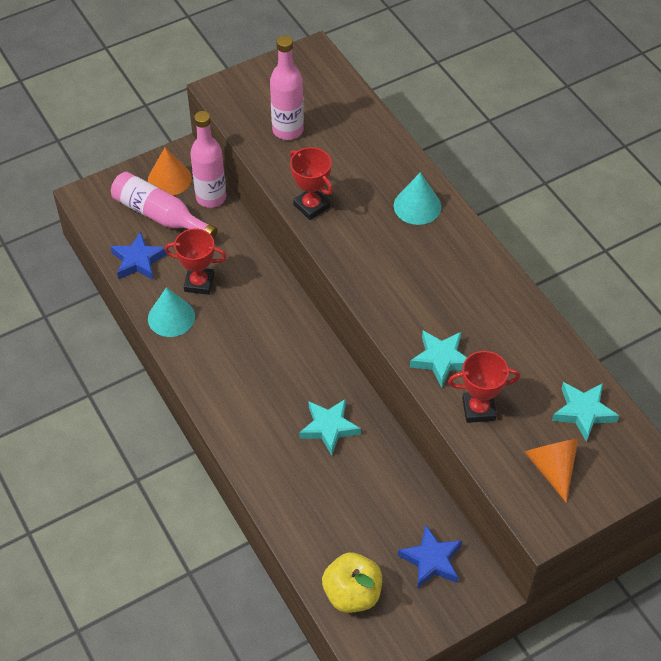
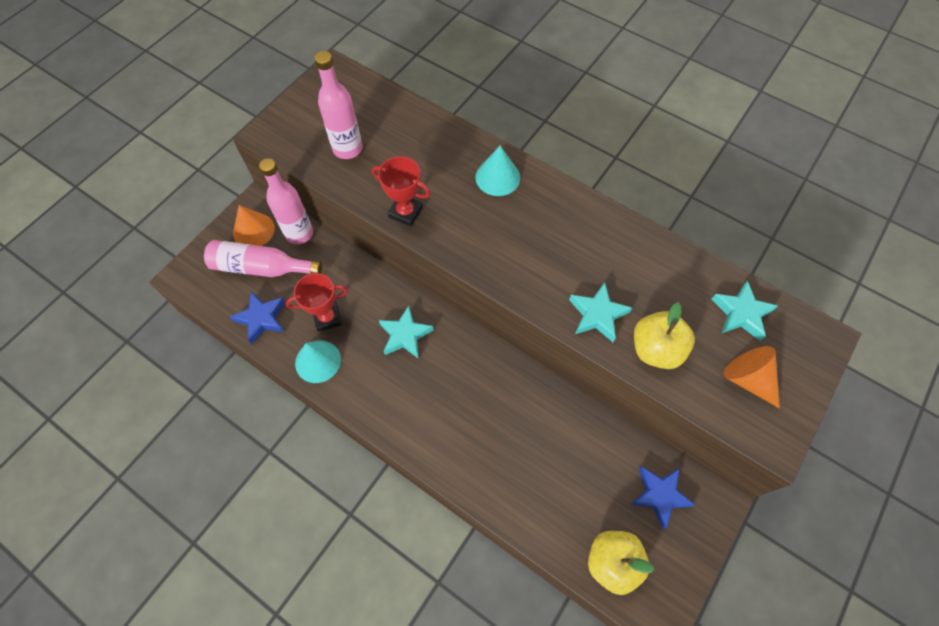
camera: 25 degrees left, 10 degrees up
(329, 428) = (509, 408): turquoise star -> turquoise star (405, 335)
(478, 409) = (655, 349): red trophy -> yellow apple

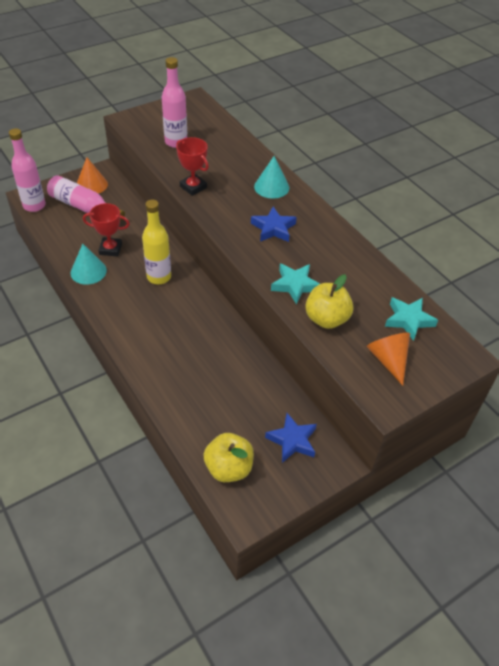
camera: 20 degrees right, 15 degrees down
(261, 318) = (65, 235): blue star -> blue star (273, 228)
(299, 233) = (121, 196): pink bottle -> pink bottle (34, 205)
(405, 335) = (159, 277): turquoise star -> yellow bottle

